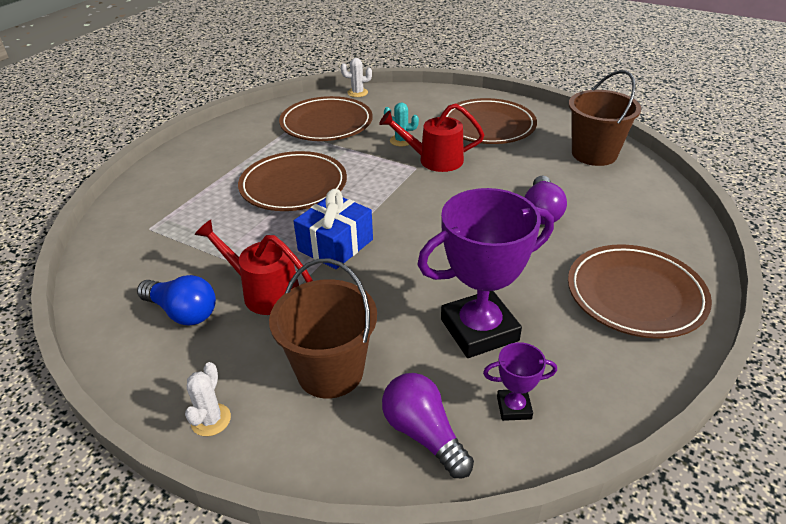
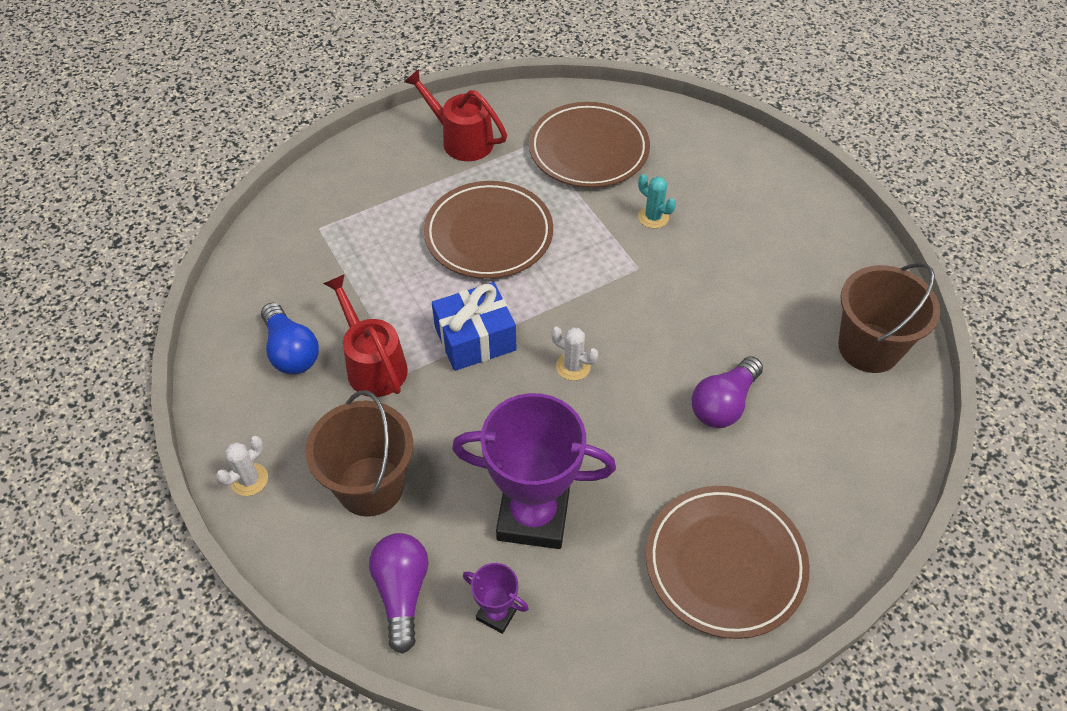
camera: 30 degrees right, 15 degrees up
(357, 93) = (662, 110): white cactus -> white cactus (573, 366)
(434, 160) = (666, 266): red watering can -> red watering can (461, 140)
(488, 126) = (776, 240): brown plate -> none

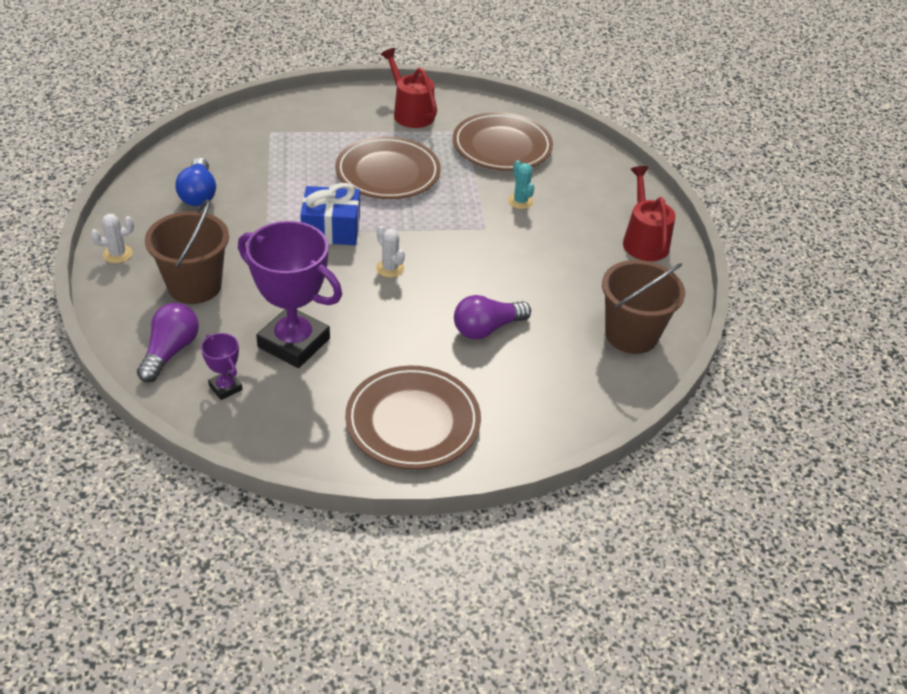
camera: 20 degrees right, 10 degrees down
(372, 364) = (248, 219): red watering can -> red watering can (643, 240)

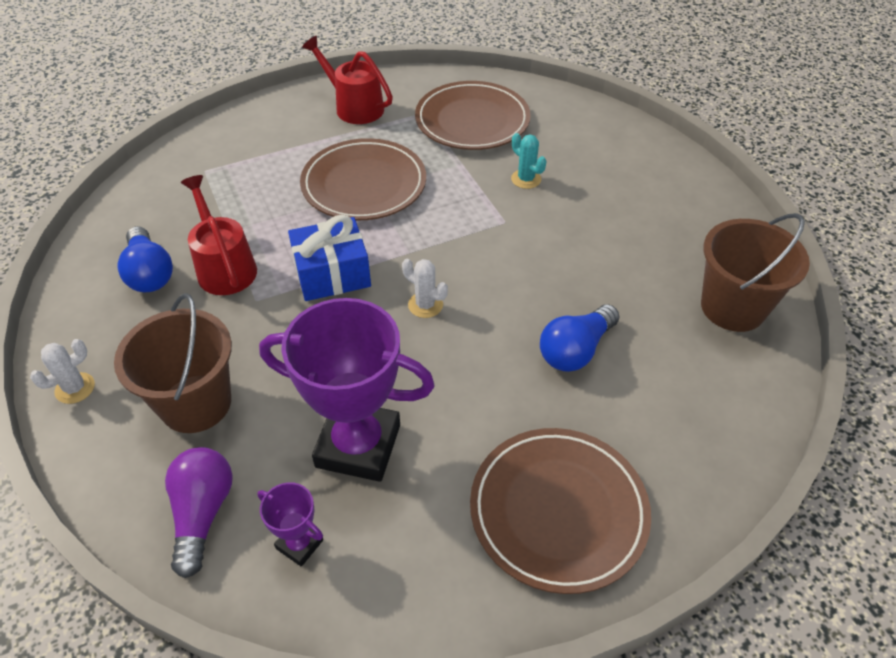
camera: 15 degrees left, 5 degrees up
(487, 329) = (575, 350): purple light bulb -> blue light bulb
(643, 240) = (677, 189): red watering can -> red watering can (224, 266)

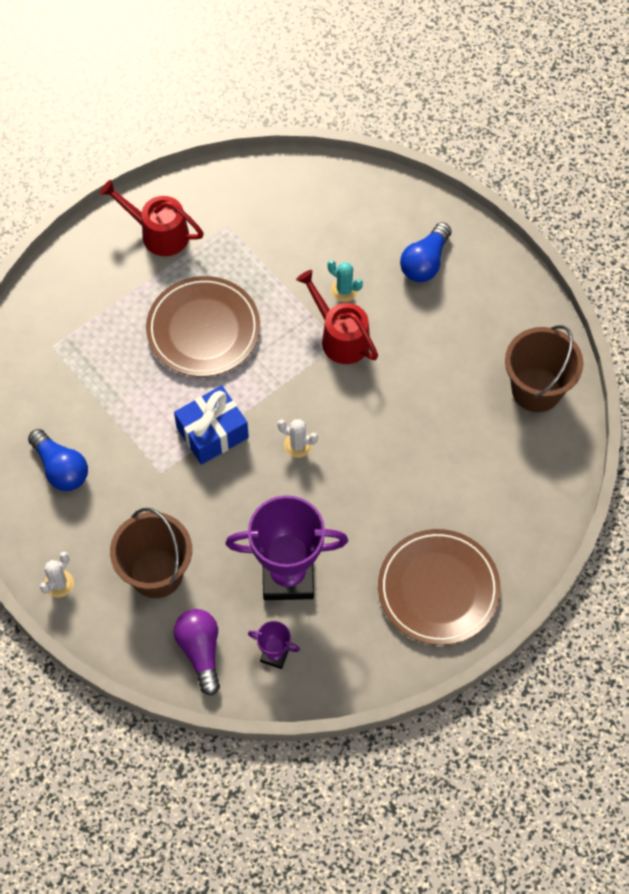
camera: 15 degrees left, 15 degrees up
(224, 266) = (120, 447): red watering can -> red watering can (340, 337)
(472, 121) = (276, 227): brown plate -> none
(575, 350) = (424, 458): blue light bulb -> blue light bulb (425, 262)

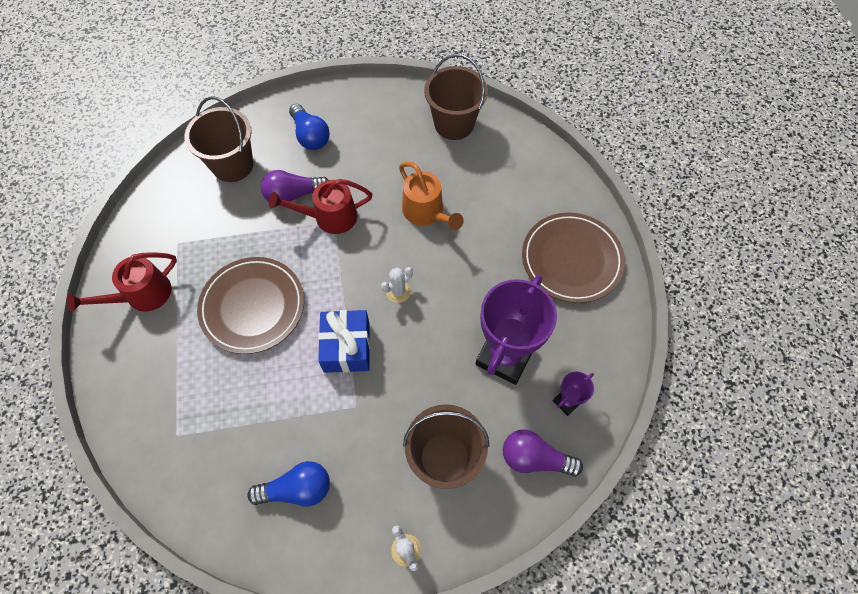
camera: 60 degrees left, 0 degrees up
(342, 215) = (232, 165): none -> brown bucket
(344, 290) = (293, 195): turquoise cactus -> purple light bulb
(404, 422) = (426, 213): none -> orange watering can

